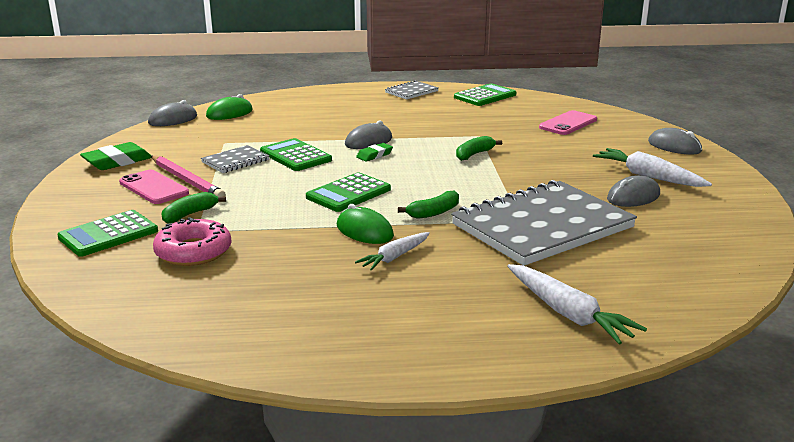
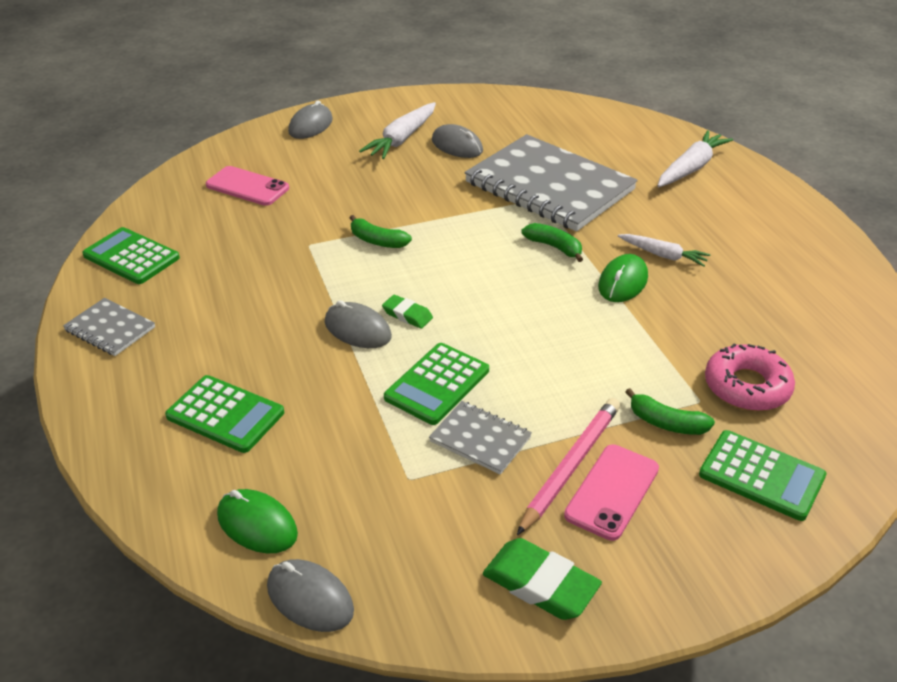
camera: 105 degrees left, 15 degrees up
(348, 193) = (537, 311): green calculator -> green calculator (225, 414)

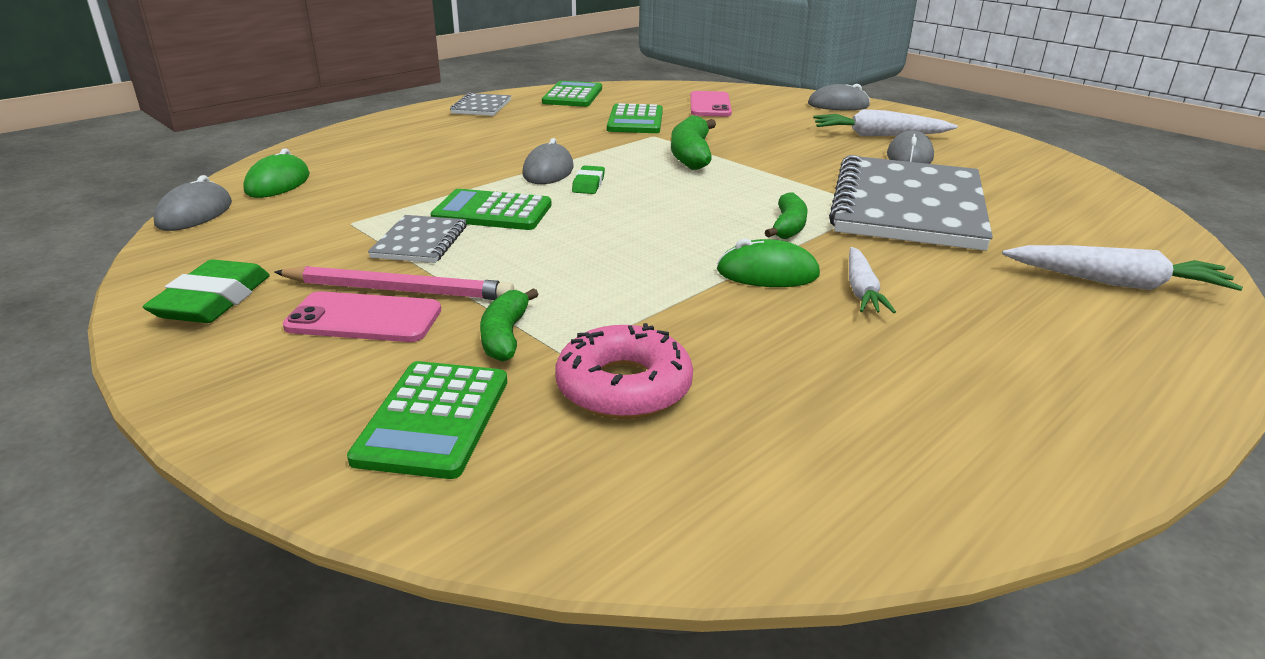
camera: 65 degrees right, 10 degrees down
(225, 414) = (403, 152): green calculator -> green calculator (635, 120)
(377, 241) = (691, 155): green banana -> green banana, size x1.54

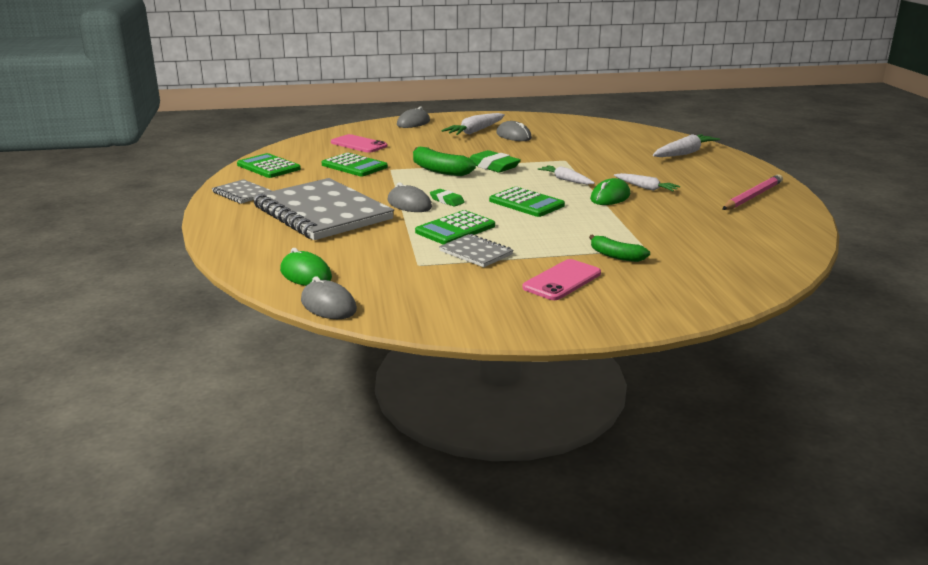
camera: 55 degrees left, 5 degrees down
(213, 301) = (492, 313): green eraser -> green eraser (493, 166)
(399, 290) = (536, 268): pink pencil -> pink pencil (752, 196)
(434, 419) = (678, 282): green calculator -> green calculator (526, 203)
(624, 386) = (684, 245): pink donut -> none
(788, 227) = (566, 180): green banana -> white carrot
(908, 207) = (573, 155): grey notebook -> grey notebook (322, 213)

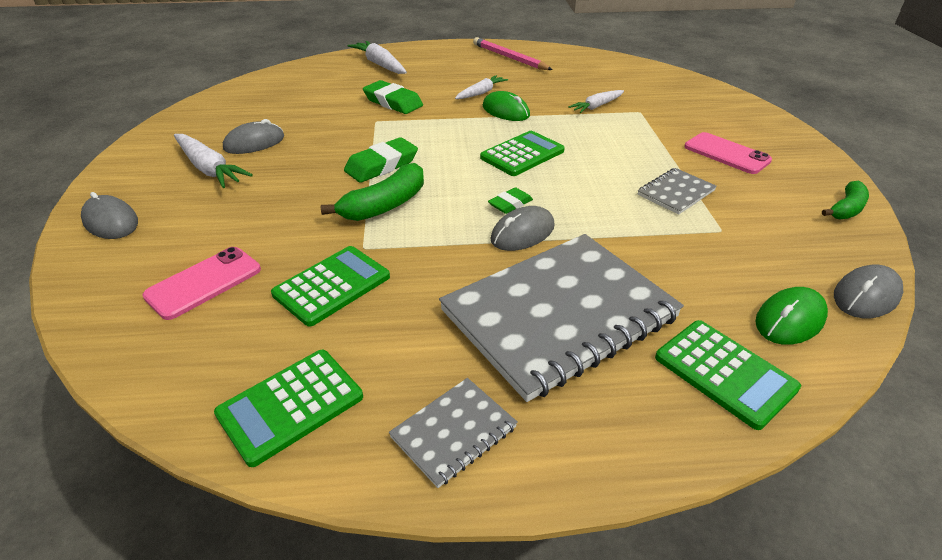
camera: 85 degrees left, 15 degrees up
(455, 229) = (608, 202): green calculator -> green calculator (724, 373)
(566, 180) = (448, 127): white carrot -> white carrot (596, 106)
(604, 162) = (393, 102): none -> green eraser
(615, 256) = (660, 125): green banana -> green banana (846, 209)

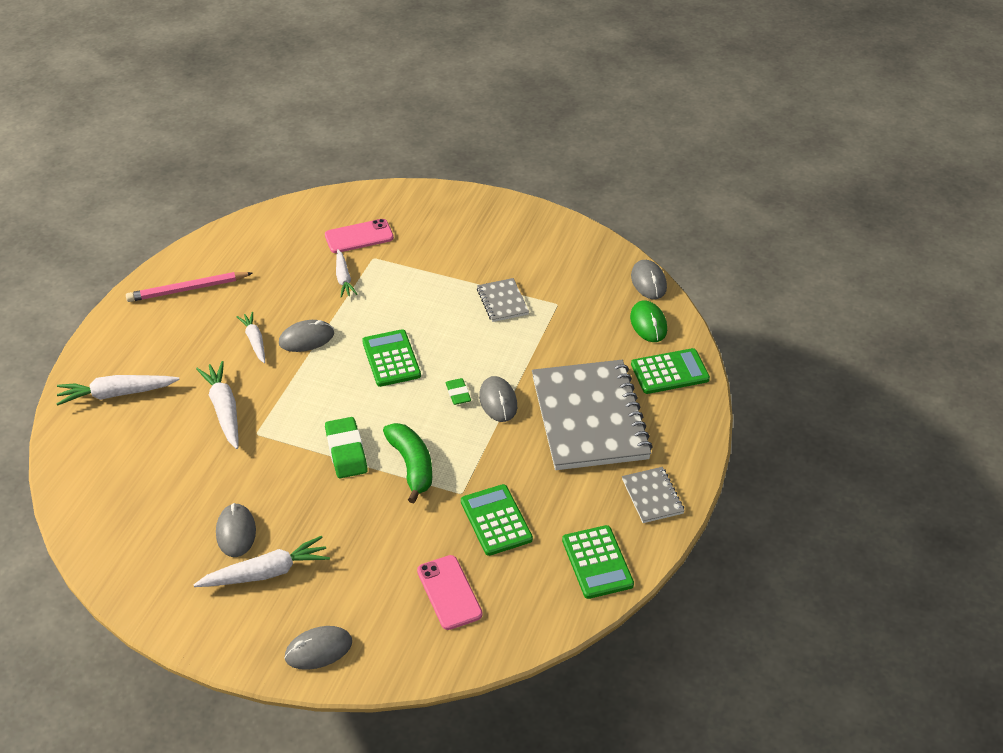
camera: 65 degrees left, 5 degrees up
(393, 102) = (224, 410): green eraser -> white carrot
(506, 111) = (306, 339): green mouse -> grey mouse
(726, 154) = (472, 248): pink phone -> pink phone (359, 236)
(846, 209) = (572, 235): green banana -> none

